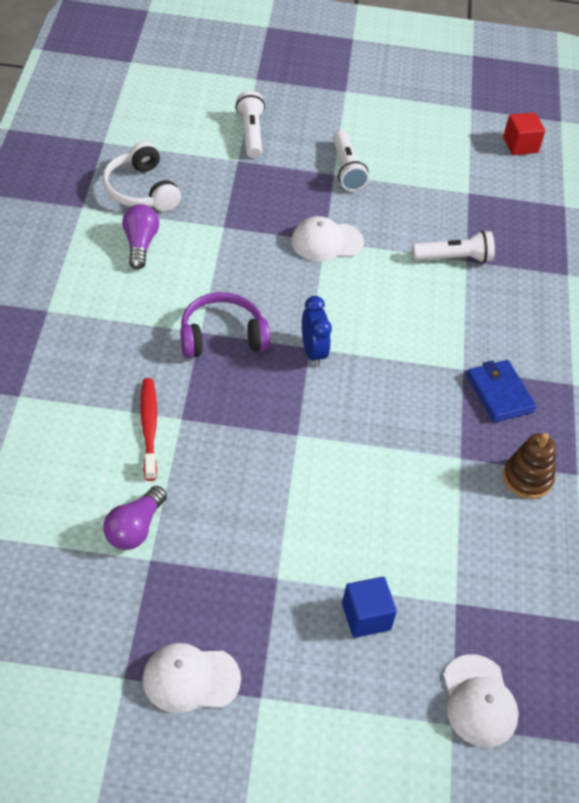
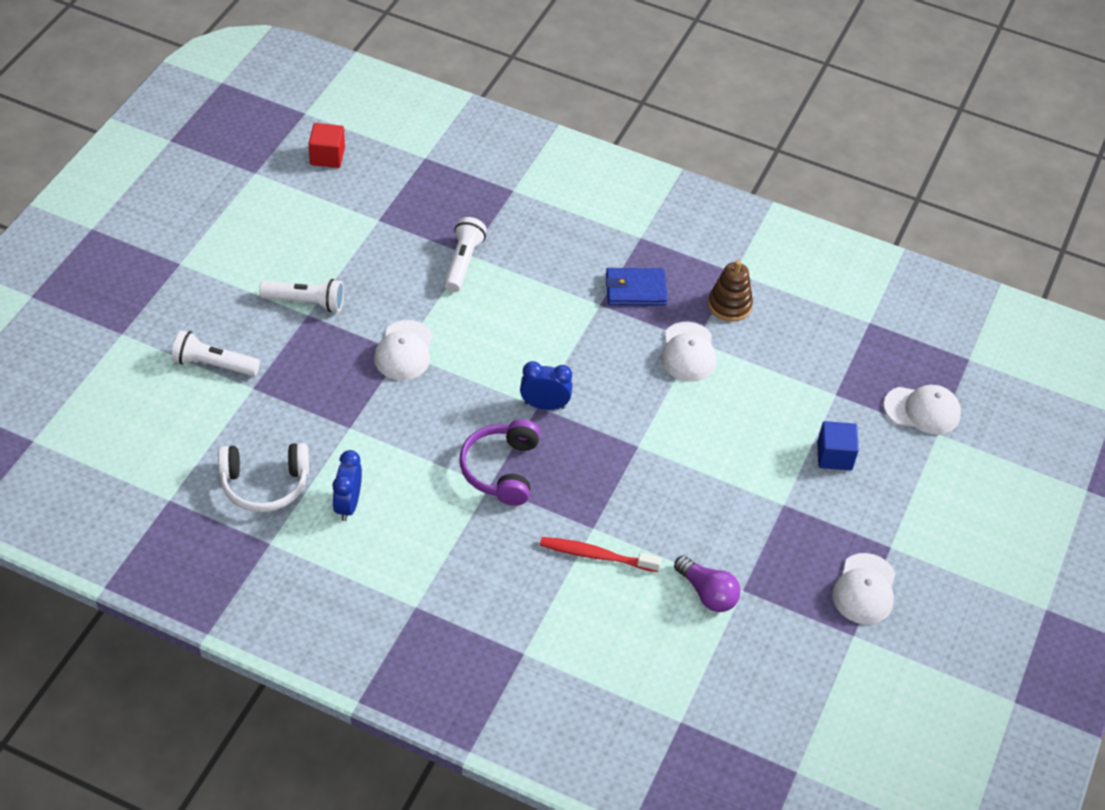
camera: 70 degrees left, 0 degrees up
(140, 244) = (348, 505): purple light bulb -> blue clock
(441, 454) = (688, 352): none -> white cap

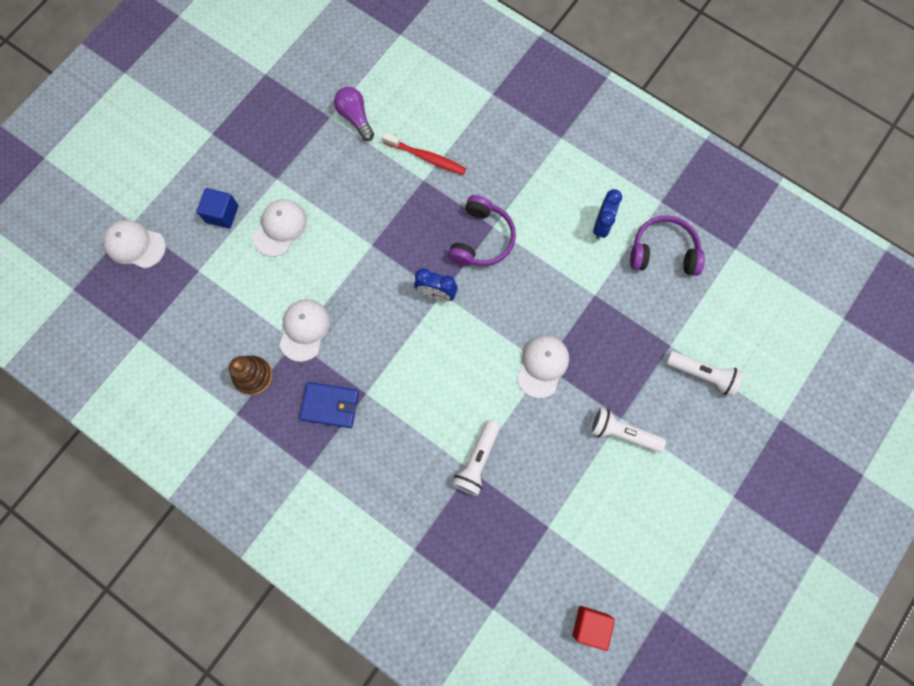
camera: 165 degrees left, 25 degrees up
(264, 484) = (663, 252): white headphones -> purple headphones
(864, 589) = (244, 104): white cap -> white cap (280, 228)

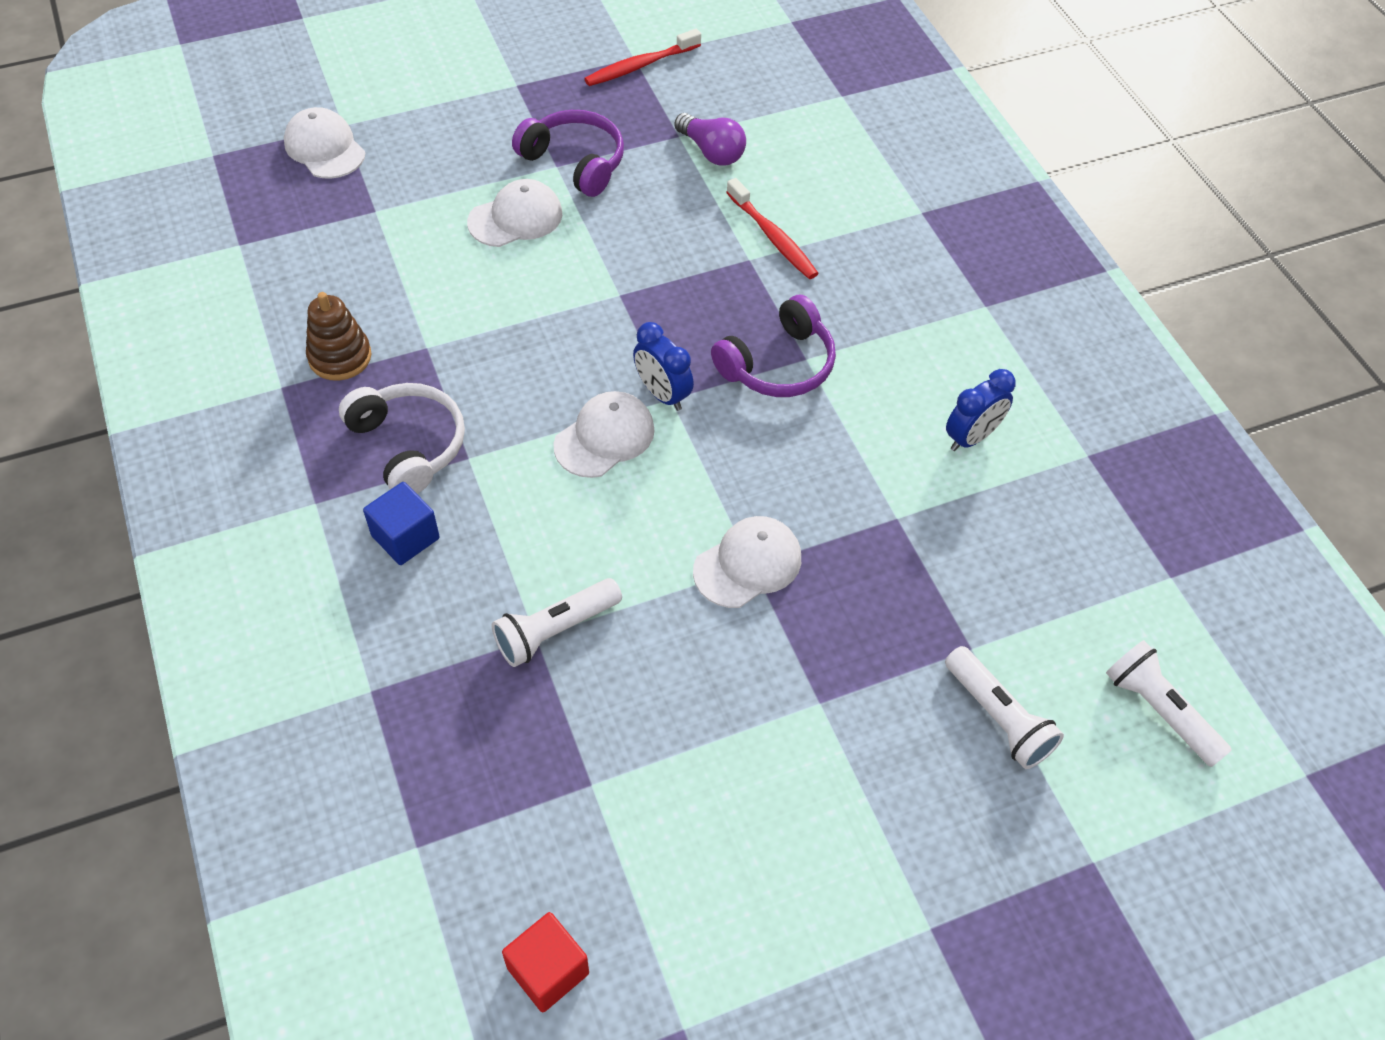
camera: 30 degrees right, 20 degrees down
(222, 214) = (457, 168): blue cube -> blue cube (405, 537)
(273, 78) = (640, 66): none -> red toothbrush
(304, 330) = (450, 342): white cap -> white cap (604, 437)
(330, 405) = (409, 445): blue wallet -> white headphones
(355, 117) = (711, 152): purple light bulb -> purple light bulb turned 135 degrees clockwise
(622, 432) = (806, 722): white flashlight -> white flashlight (1159, 710)
(663, 252) = (1046, 520): purple headphones -> purple headphones (575, 162)

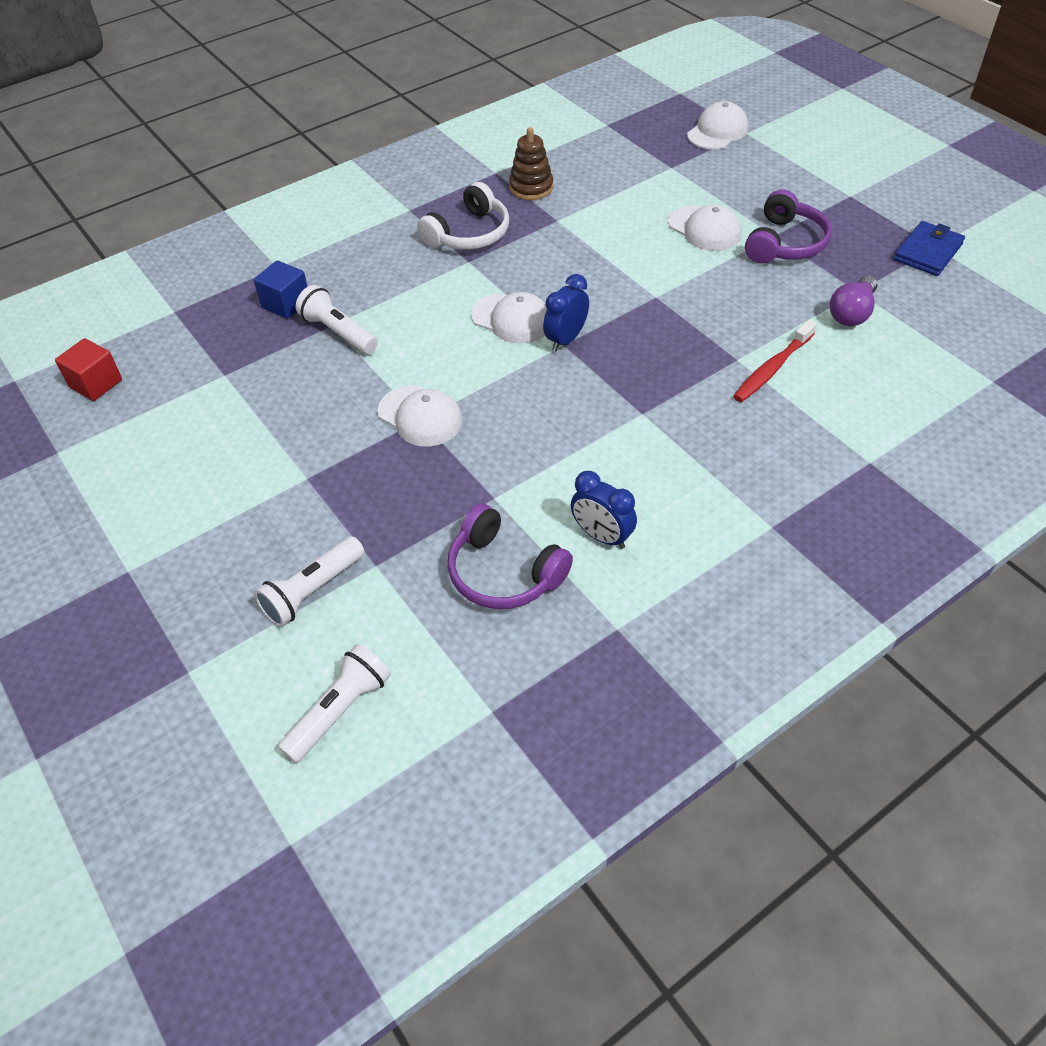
camera: 80 degrees right, 5 degrees down
(405, 537) = (394, 251): blue cube -> blue cube (286, 304)
(640, 66) = (927, 252): red toothbrush -> blue wallet
(778, 364) = (627, 397): purple headphones -> purple headphones (504, 573)

